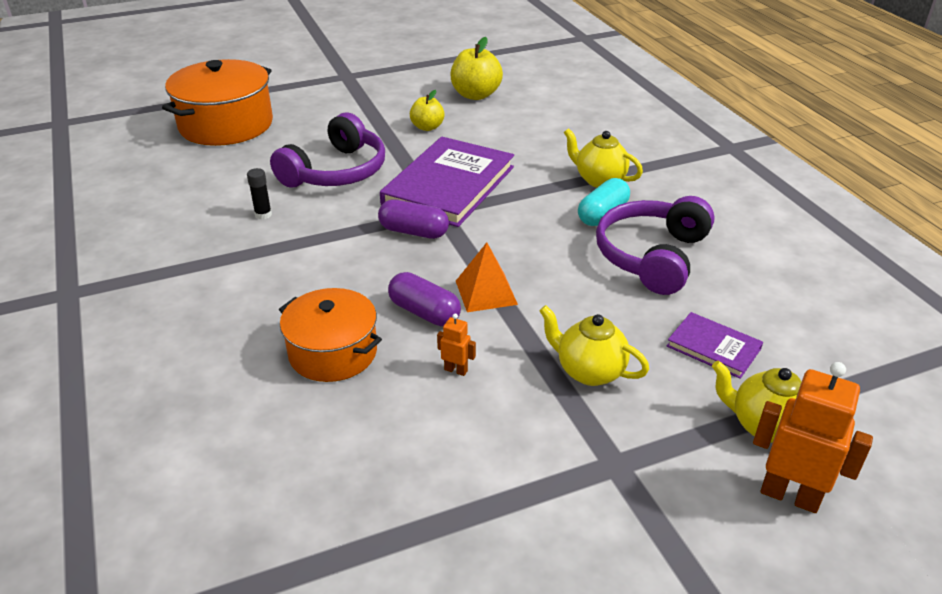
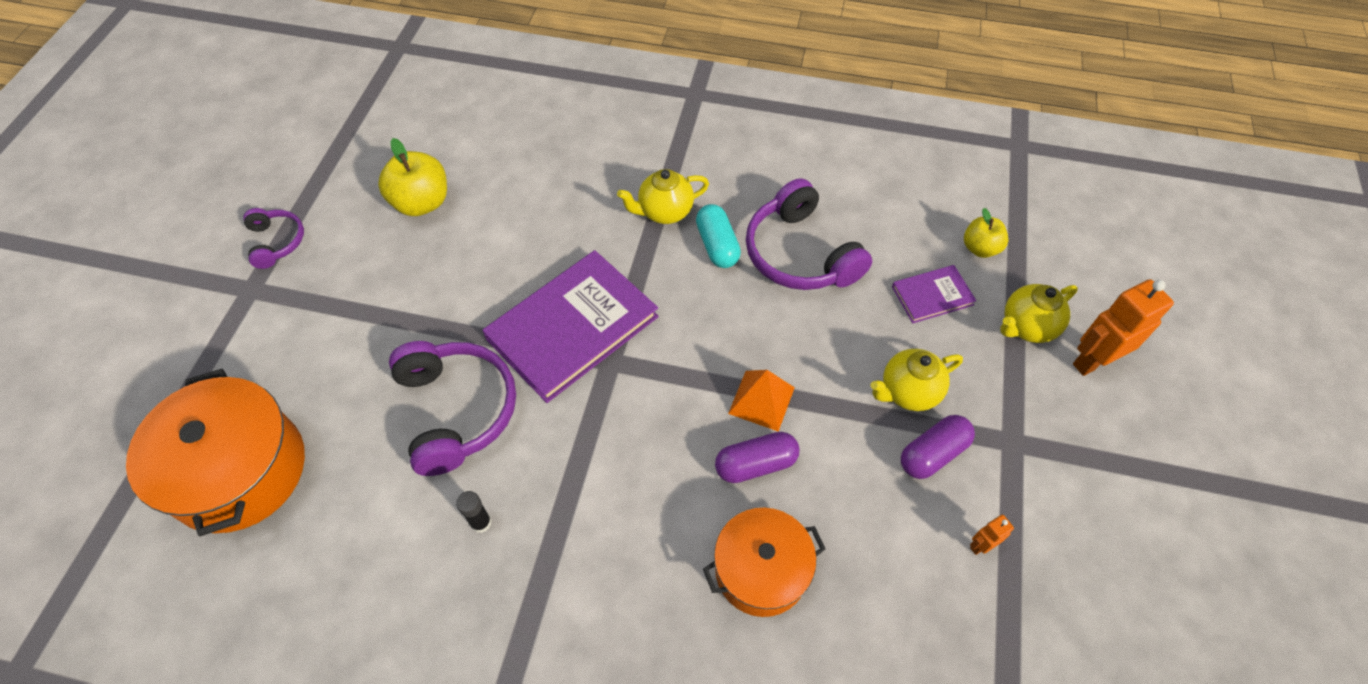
camera: 55 degrees left, 20 degrees up
(387, 68) = (276, 242): none -> purple headphones
(413, 232) = (626, 402): purple capsule -> purple capsule (932, 454)
(427, 127) = (445, 281): yellow apple -> yellow apple (980, 248)
(449, 185) = (572, 328): purple book -> purple book turned 75 degrees clockwise
(456, 370) = (847, 484): orange robot -> orange robot (980, 545)

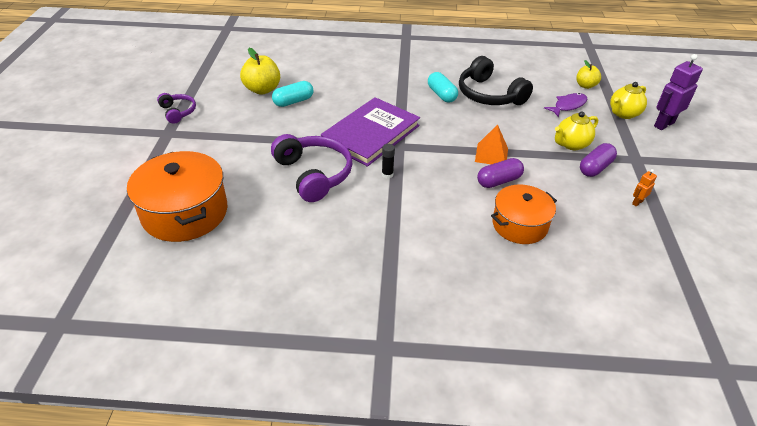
camera: 10 degrees left, 15 degrees down
(465, 236) = (293, 101): none -> turquoise capsule
(481, 522) = (346, 221): black glue stick -> black glue stick (387, 174)
(664, 212) = (406, 84): yellow teapot -> none
(800, 254) = (489, 95): purple headphones -> black headphones
(932, 296) = (568, 106): purple book -> purple fish
(1092, 361) = (663, 124): orange robot -> purple robot

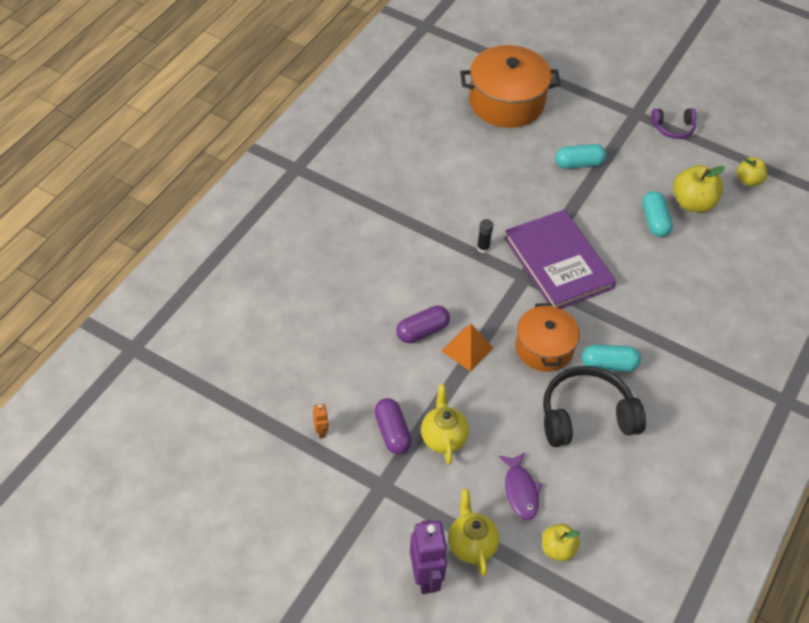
camera: 115 degrees right, 10 degrees up
(223, 72) = (748, 180): none -> yellow apple
(251, 149) = (579, 164): none -> turquoise capsule
(313, 174) = (513, 195): purple headphones -> none
(498, 181) = (422, 331): purple capsule -> purple capsule turned 60 degrees clockwise
(519, 225) = (355, 312): orange pot -> orange pot (544, 348)

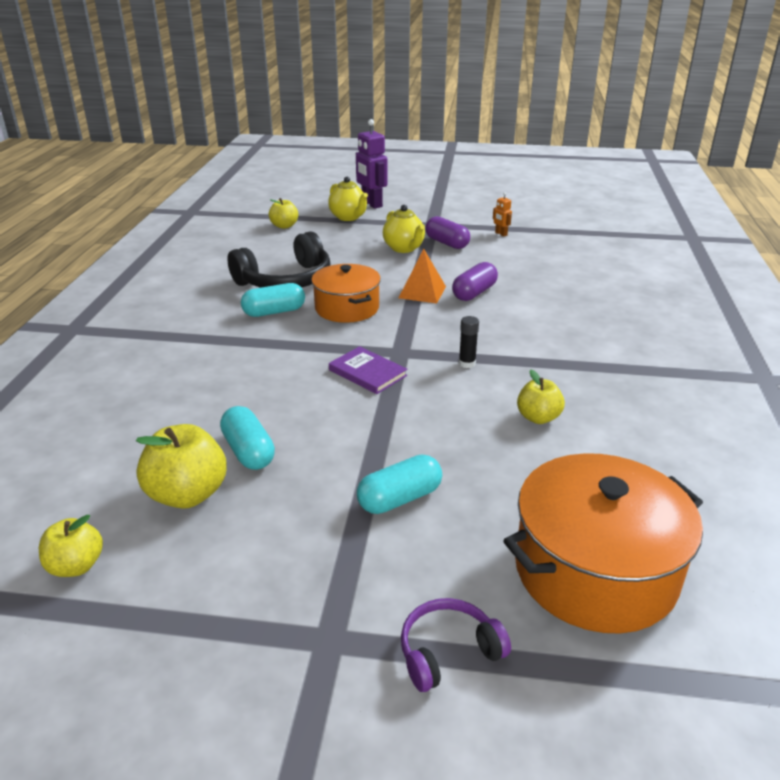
camera: 160 degrees right, 20 degrees down
(468, 187) = (538, 417): none -> yellow apple
(520, 491) = (325, 240): purple fish -> none
(558, 263) = (367, 373): purple book -> purple book, size x0.49
(673, 128) = (239, 632): purple headphones -> purple headphones (448, 652)

